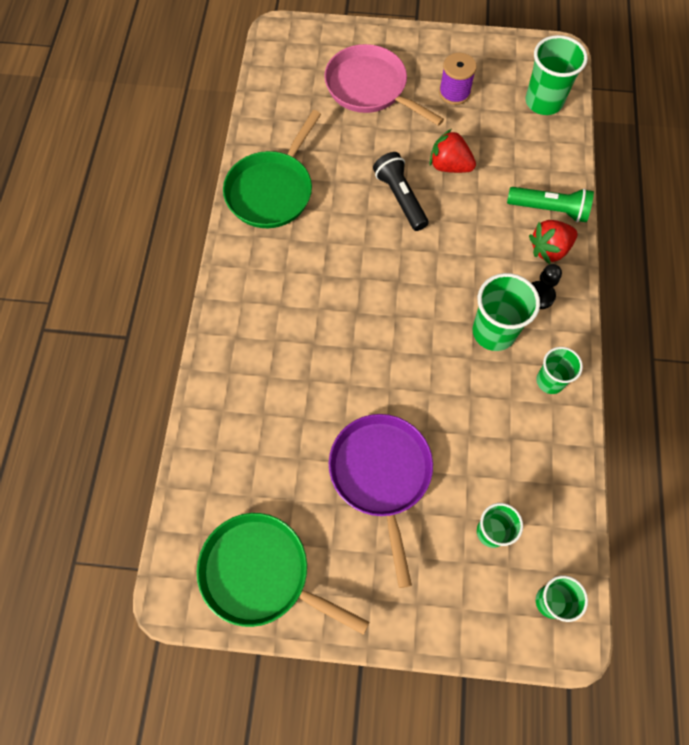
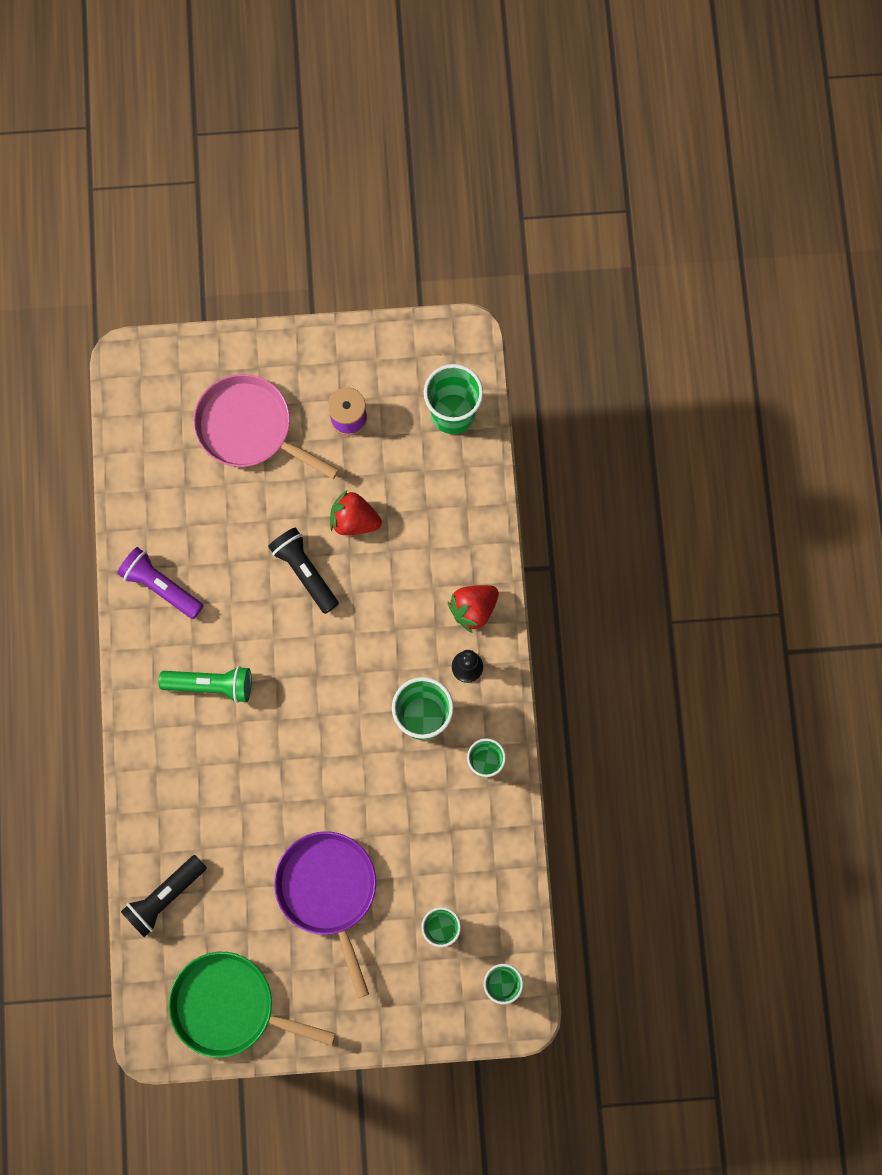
camera: 10 degrees left, 10 degrees up
(219, 453) = (165, 896): none -> black flashlight
(272, 190) = (161, 586): green pan -> purple flashlight
(549, 209) = (469, 558): green flashlight -> green flashlight (211, 685)

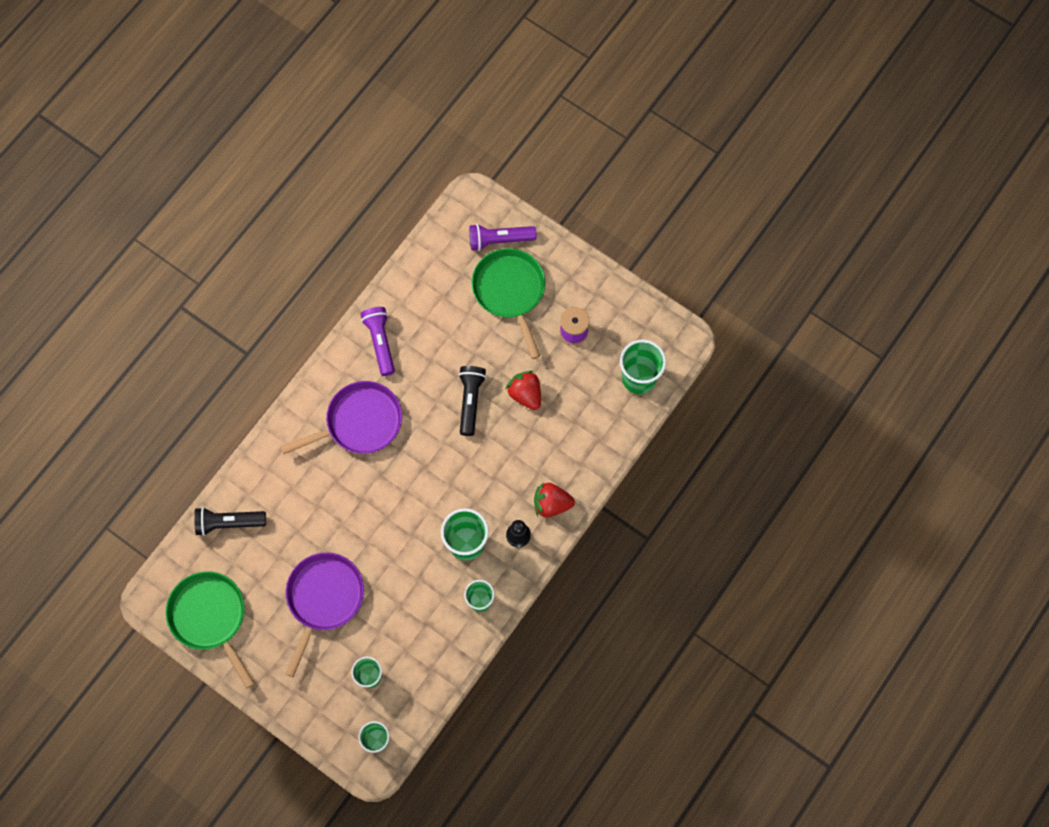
camera: 40 degrees right, 5 degrees down
(193, 383) = (499, 240): none -> purple flashlight
(211, 685) = (360, 422): green flashlight -> purple pan
(249, 428) = (510, 291): pink pan -> green pan

